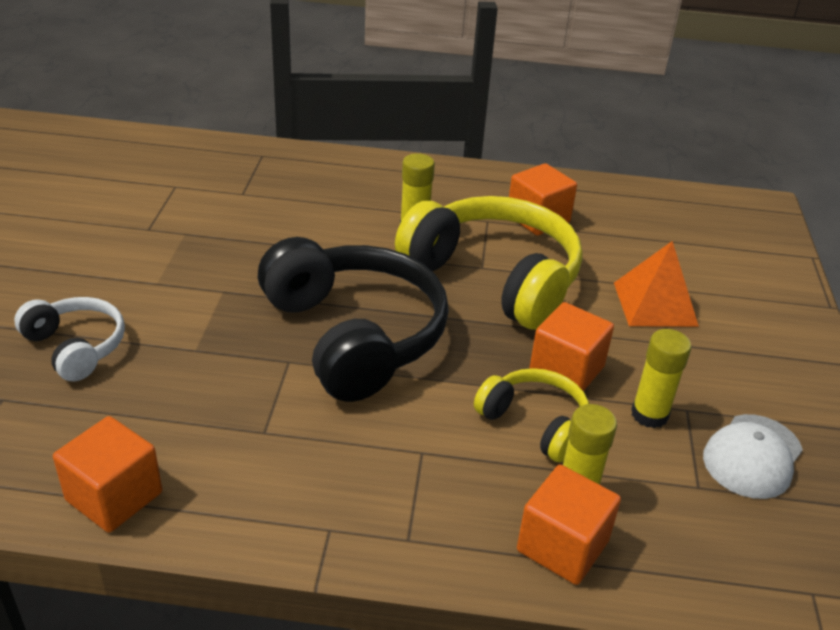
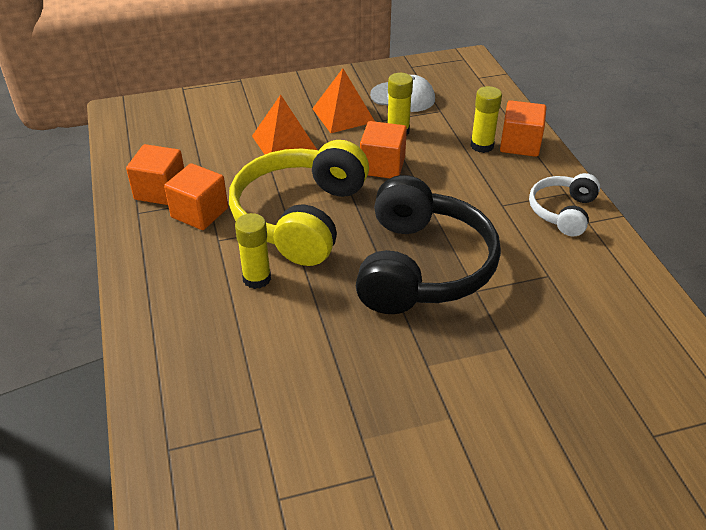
camera: 110 degrees left, 5 degrees up
(76, 347) = (567, 424): white headphones -> white headphones (562, 212)
(114, 496) = (659, 319): orange cube -> orange cube (160, 191)
(355, 335) = (422, 267): black headphones -> black headphones turned 150 degrees clockwise
(535, 423) = (440, 169): yellow headphones -> none
(711, 374) = (343, 115): none -> orange pyramid

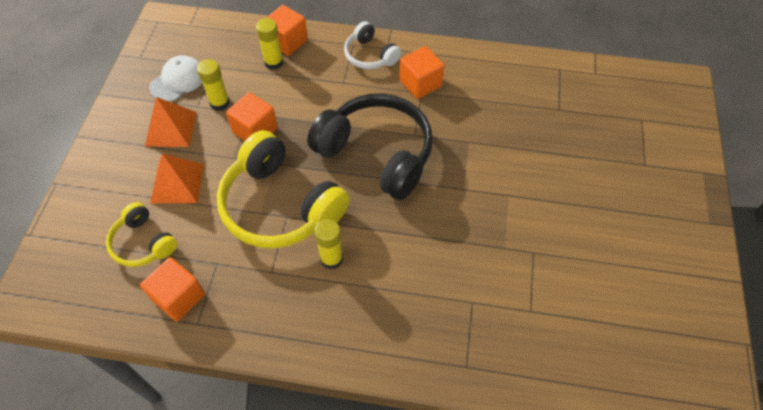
camera: 65 degrees left, 15 degrees up
(199, 213) = (229, 275): orange cube -> orange cube (420, 83)
(207, 148) = (143, 243): none -> yellow headphones

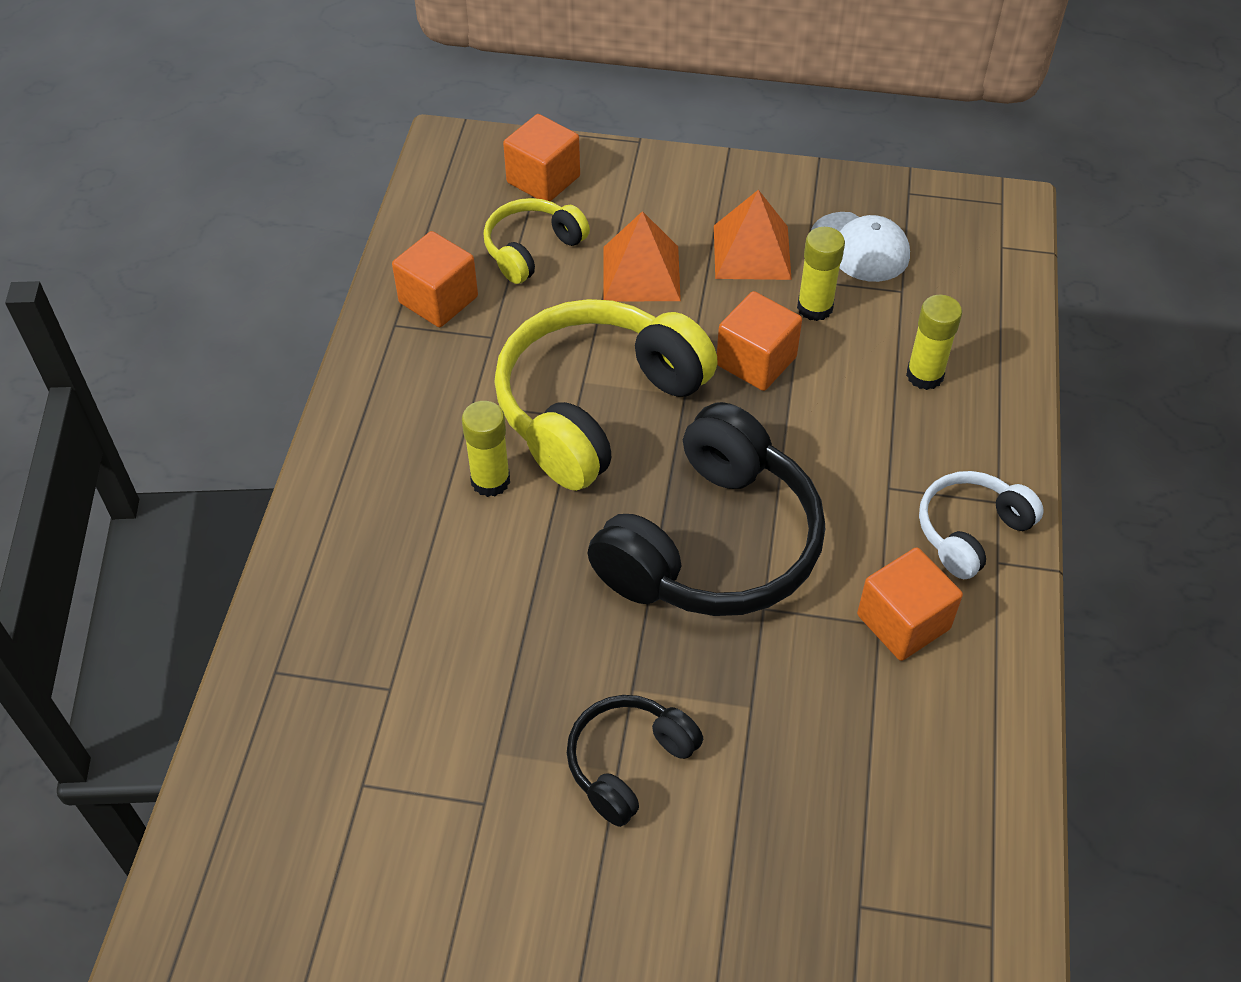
camera: 90 degrees right, 5 degrees down
(287, 41) = (985, 392): orange cube -> orange cube (543, 179)
(504, 190) = (628, 763): none -> black headphones

